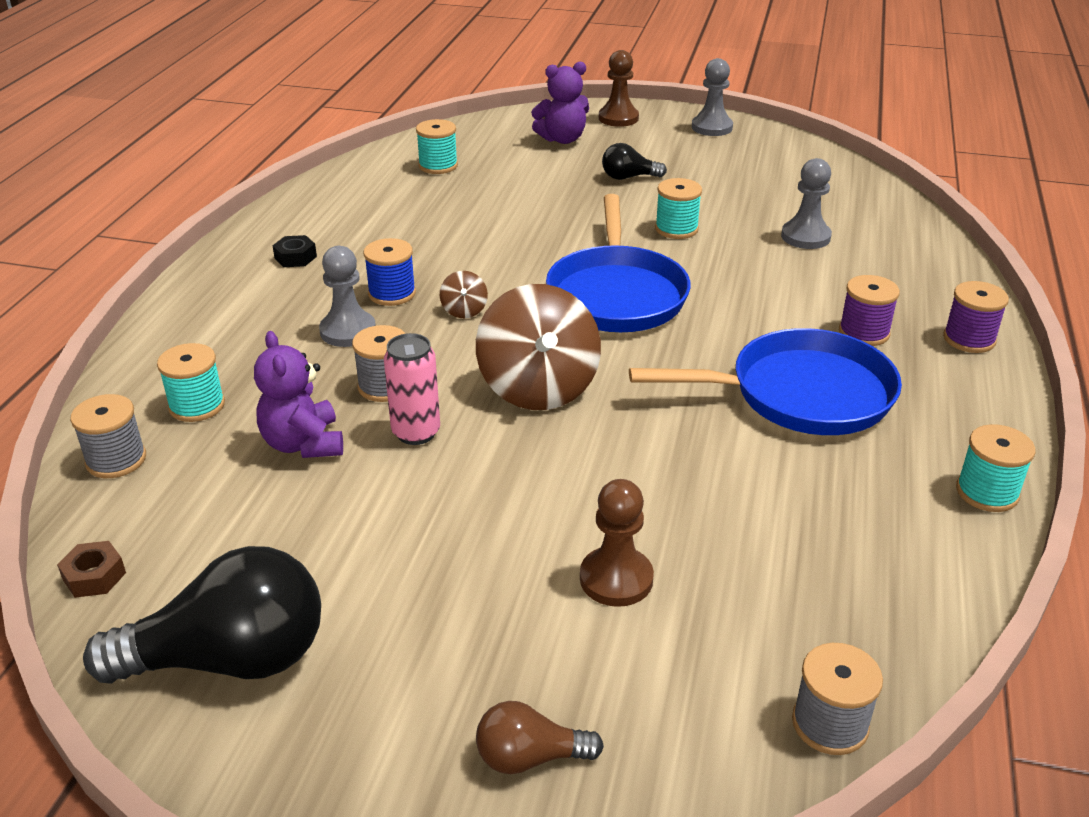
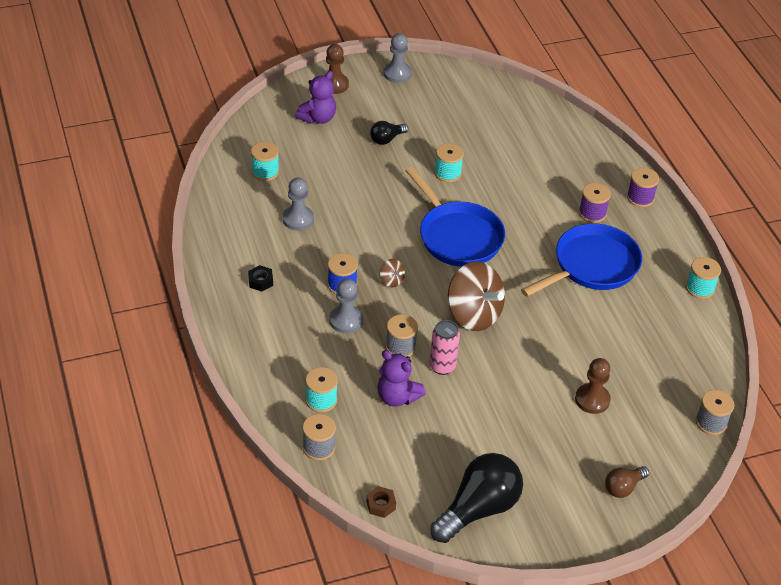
camera: 35 degrees left, 10 degrees up
(805, 237) = (518, 153): grey pawn -> grey pawn (298, 219)

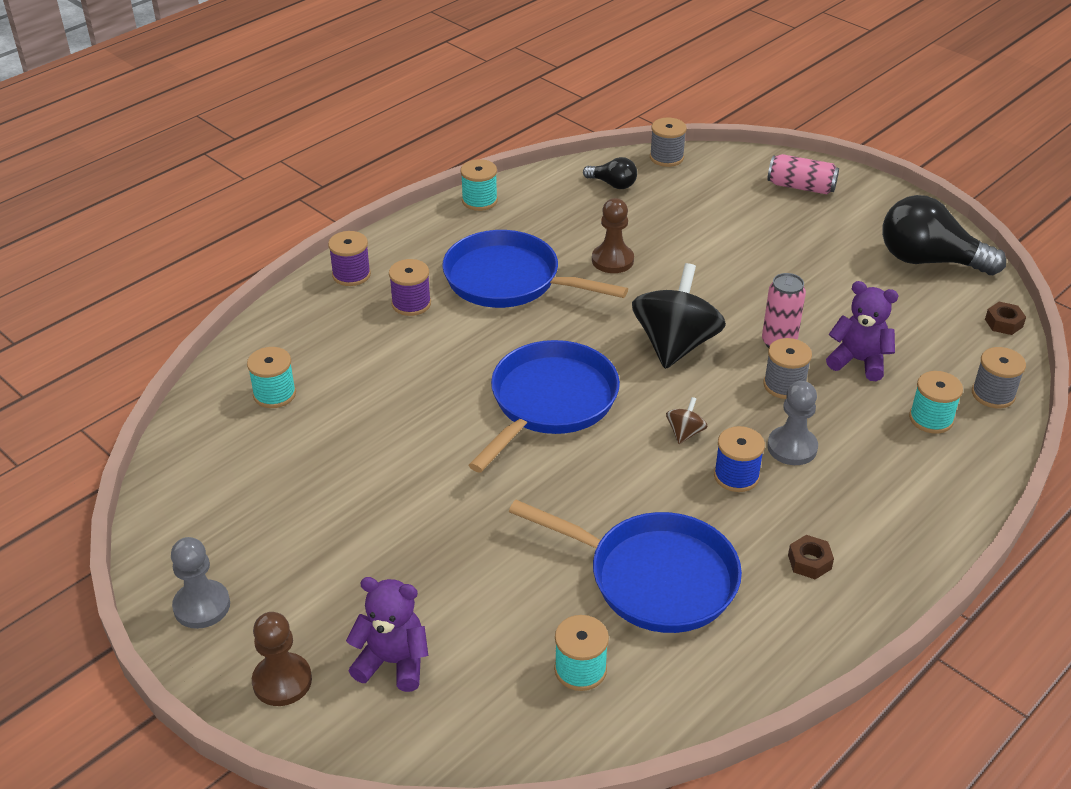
camera: 115 degrees left, 5 degrees down
(260, 281) = (809, 562): black nut -> brown nut
(298, 219) = (653, 577): grey pawn -> blue pan
(386, 139) = (392, 550): black light bulb -> black light bulb (613, 184)
(397, 397) = (858, 361): purple teddy bear -> purple teddy bear turned 75 degrees counterclockwise
(448, 173) = (426, 455): turquoise spool -> turquoise spool (274, 394)
(473, 314) = (675, 345): brown spinning top -> black spinning top
(592, 400) = (713, 230): brown pawn -> brown pawn (612, 260)
(623, 487) = (801, 187): brown light bulb -> pink can

